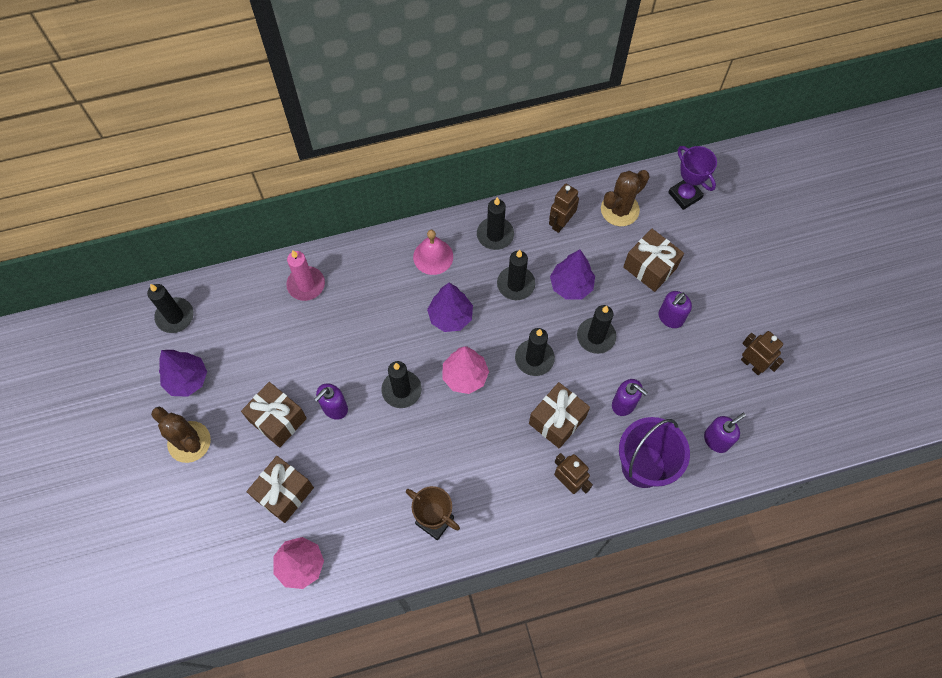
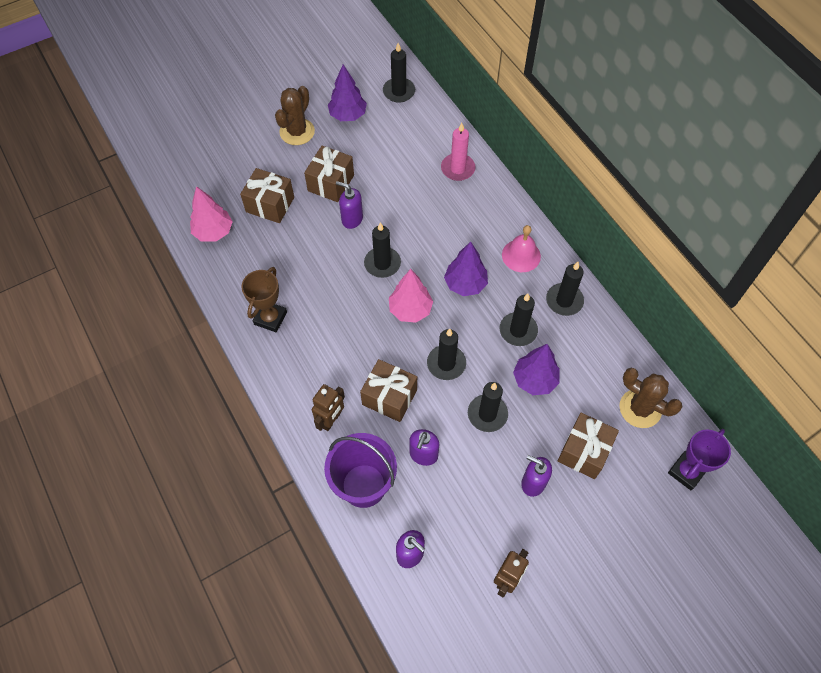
camera: 75 degrees right, 5 degrees down
(561, 223) = (601, 356): brown robot -> none

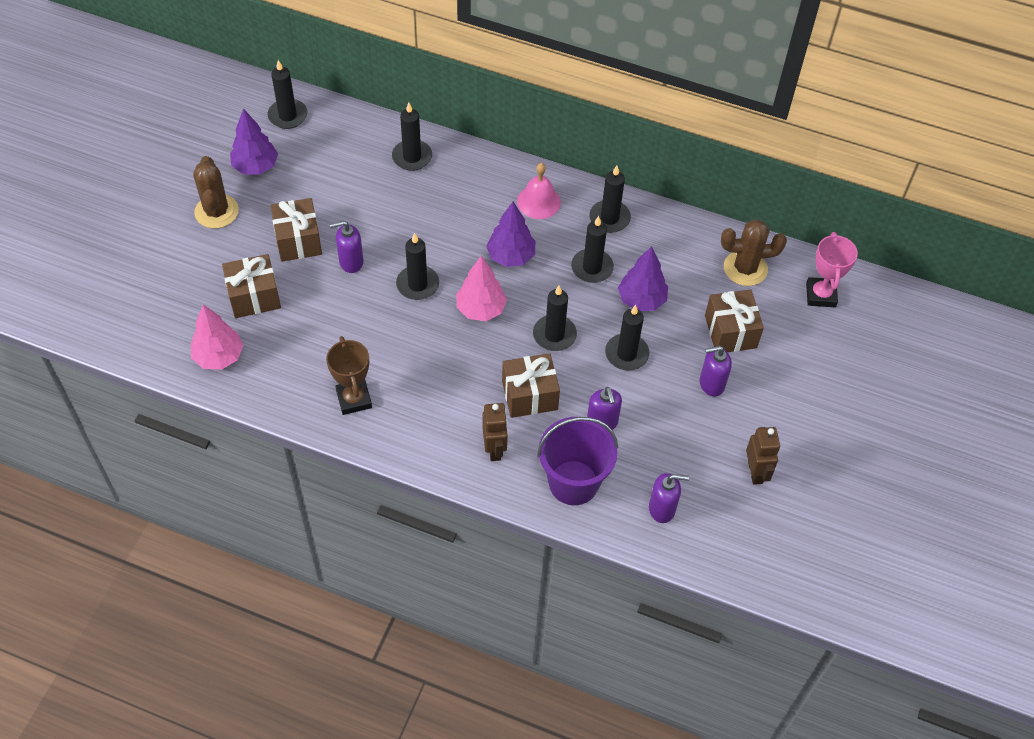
camera: 40 degrees left, 5 degrees down
(458, 169) = (412, 157): pink candle -> black candle
(686, 472) = (820, 295): purple trophy -> pink trophy

